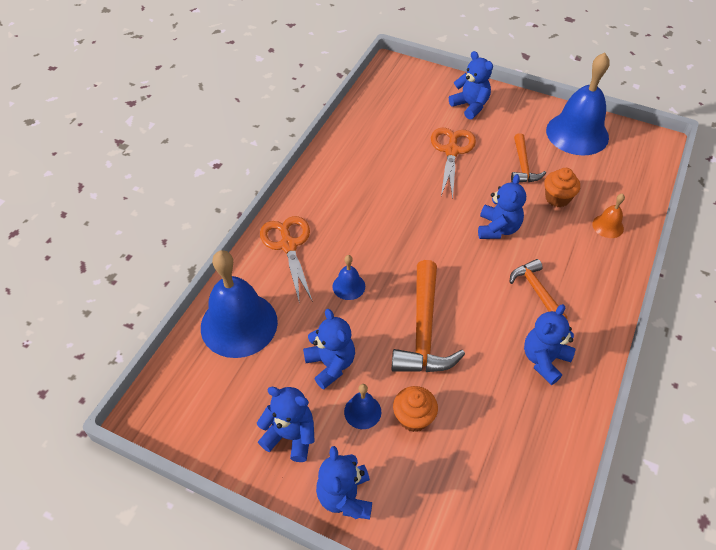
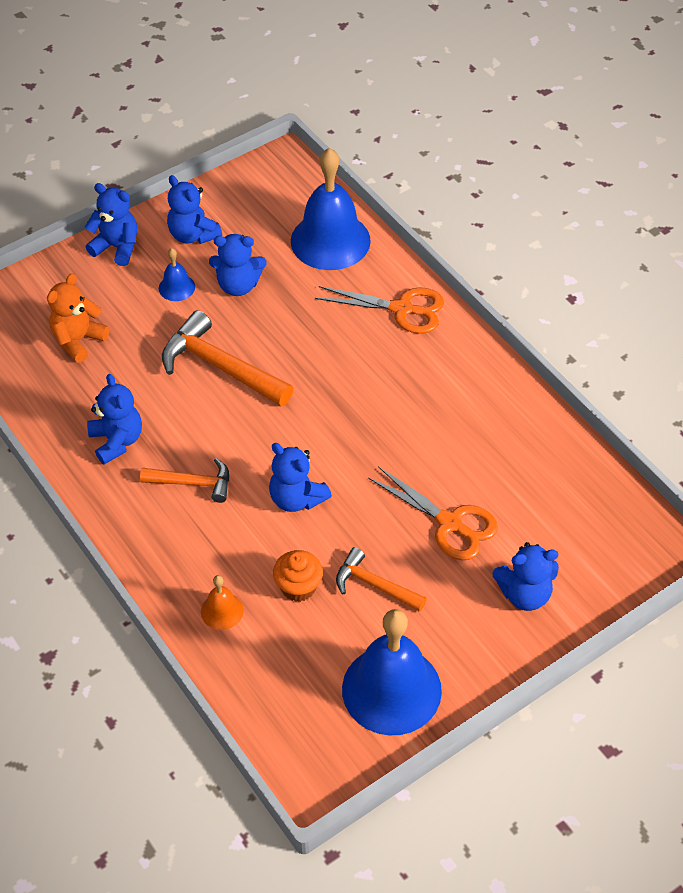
camera: 120 degrees right, 0 degrees up
(290, 436) = (193, 235): blue teddy bear -> blue teddy bear turned 90 degrees clockwise
(348, 286) = (315, 334): blue bell -> none
(413, 418) = (143, 317): orange cupcake -> none
(475, 455) = (78, 340): none -> orange teddy bear

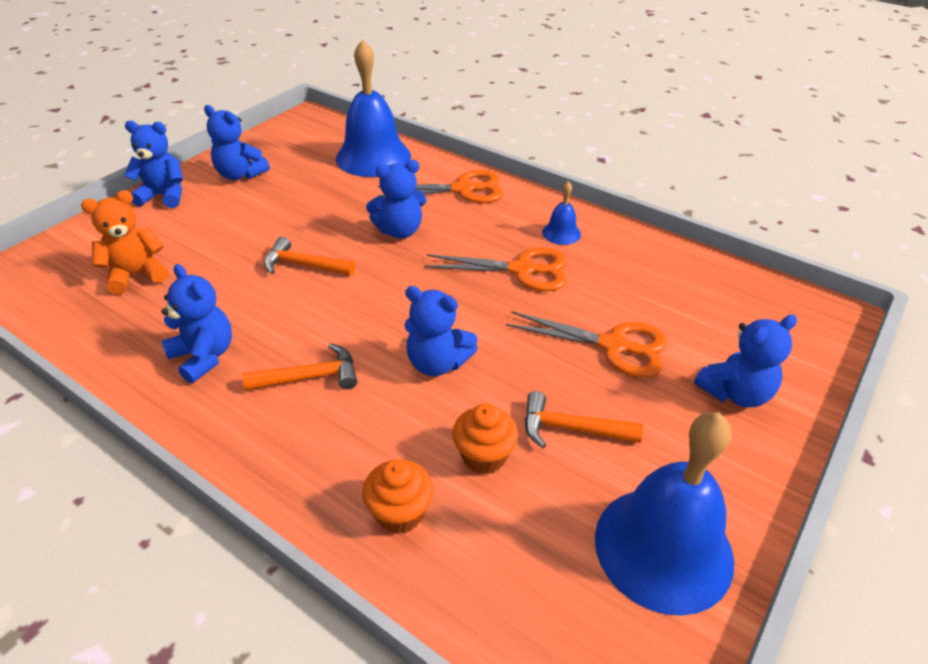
camera: 20 degrees left, 10 degrees down
(78, 340) = (137, 275): orange teddy bear -> orange teddy bear turned 45 degrees clockwise
(176, 287) = (235, 213): blue bell -> blue bell (561, 233)
(220, 367) = (303, 265): orange hammer -> orange hammer, size x0.60
(222, 611) = (400, 512): orange bell -> orange cupcake
(238, 285) = (298, 201): blue teddy bear -> blue teddy bear (400, 231)
(411, 423) = (522, 270): none -> orange scissors

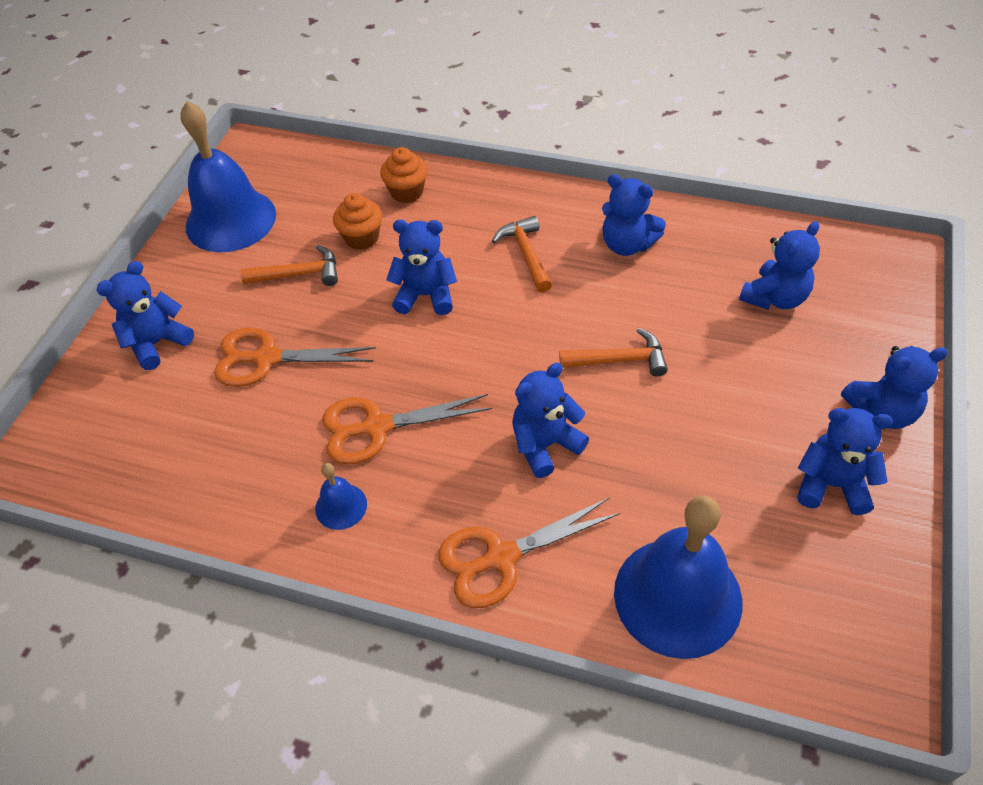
camera: 165 degrees right, 10 degrees up
(137, 275) = (774, 298): orange teddy bear -> blue teddy bear
(310, 377) = (526, 254): orange hammer -> orange hammer turned 105 degrees clockwise

